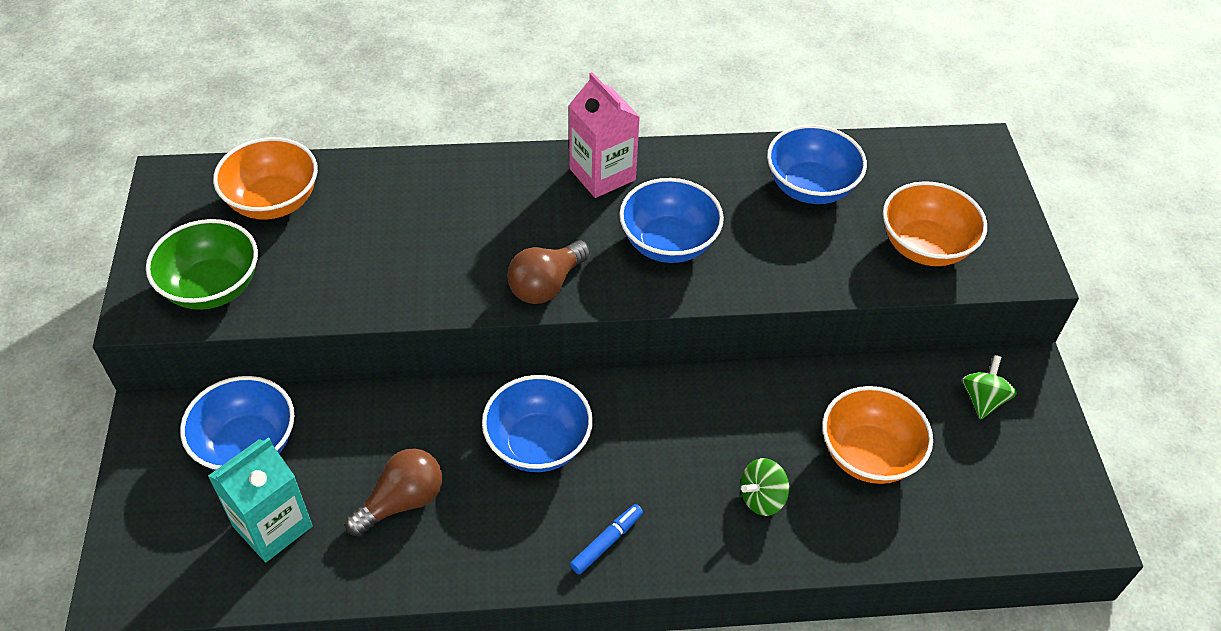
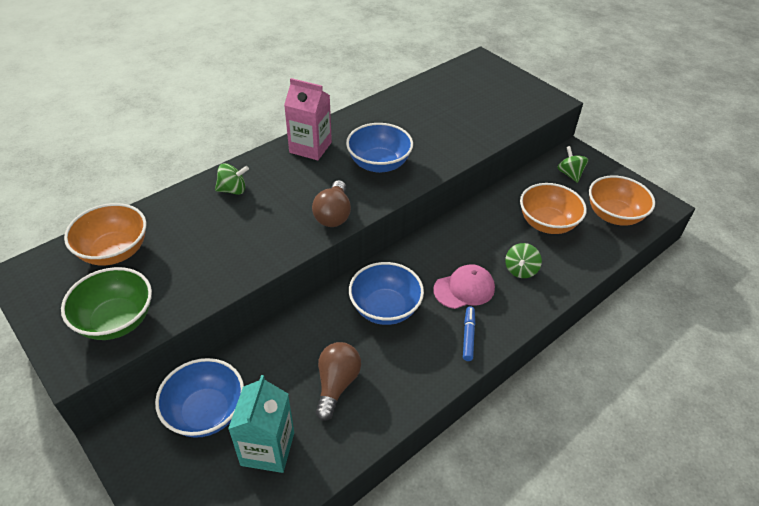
camera: 35 degrees left, 5 degrees down
(459, 188) = (233, 190): none -> green spinning top
(660, 478) = (464, 289): none -> pink cap
(810, 187) = (423, 108): blue bowl -> none
(925, 246) = (500, 110): orange bowl -> orange bowl (614, 215)

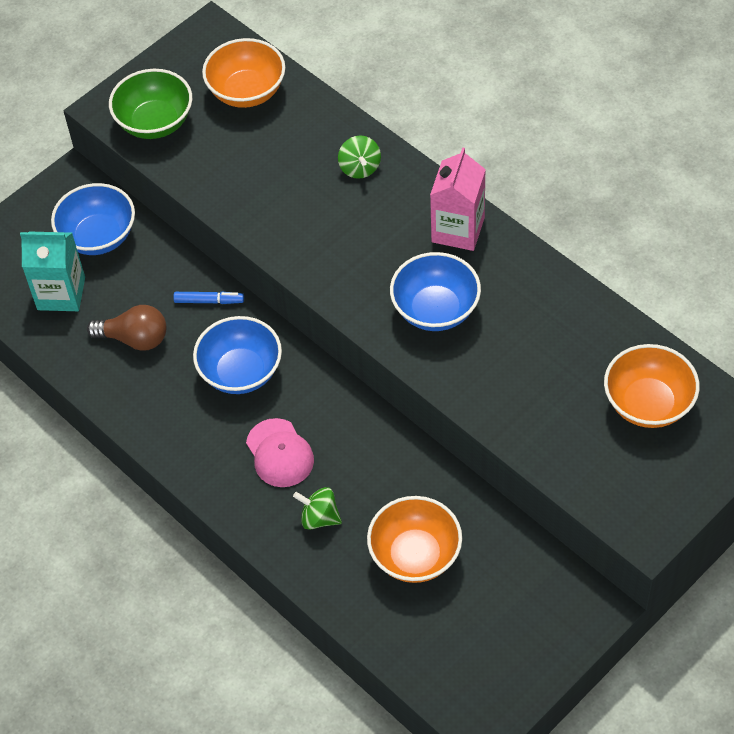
camera: 90 degrees right, 10 degrees up
(333, 214) = (329, 274): brown light bulb -> none
(468, 336) = (206, 459): blue marker -> blue marker (209, 301)
(569, 174) = (537, 594): green spinning top -> none
(614, 215) = (446, 648): orange bowl -> orange bowl (648, 404)

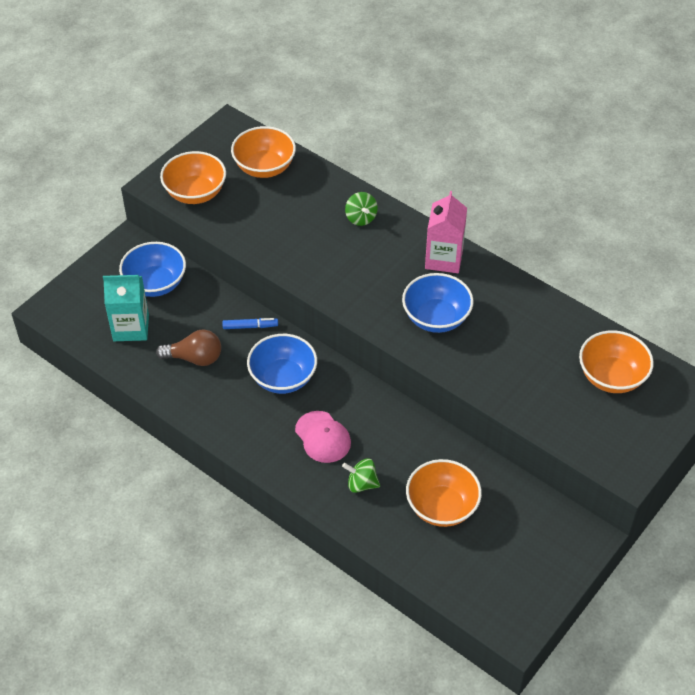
camera: 10 degrees left, 5 degrees down
(155, 122) = (195, 193): green bowl -> orange bowl

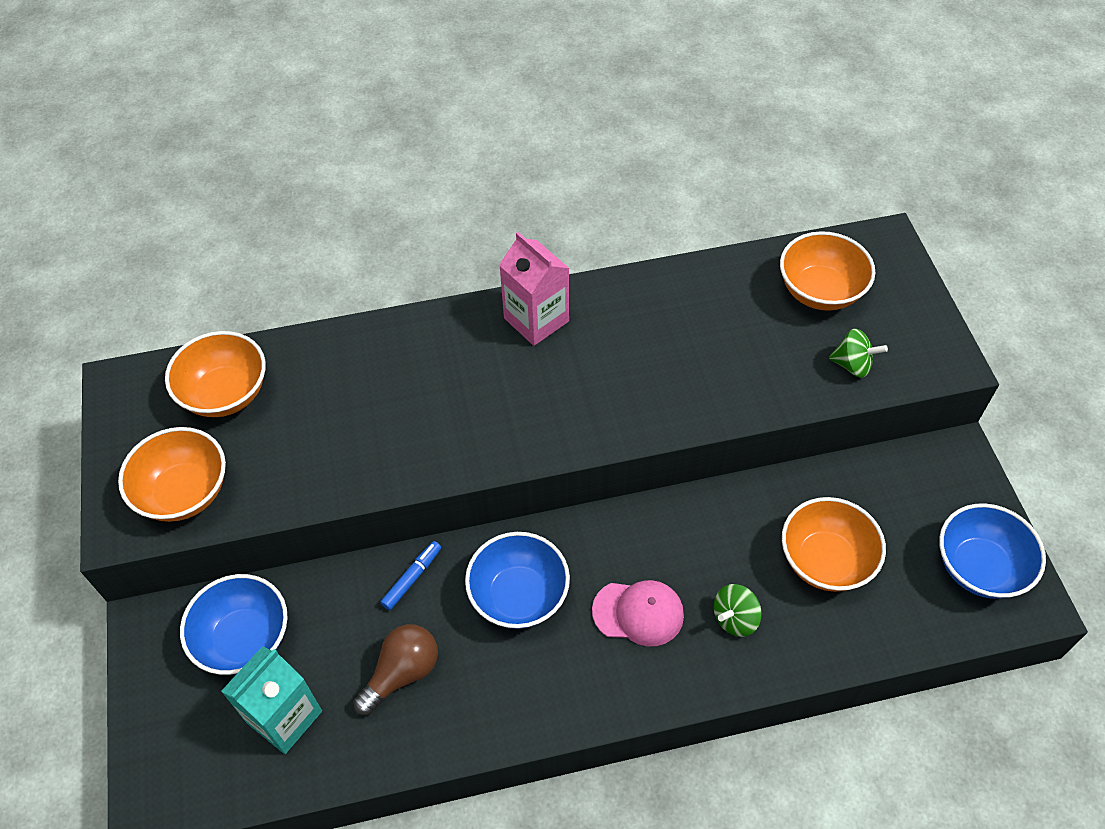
camera: 50 degrees left, 5 degrees up
(361, 218) = (402, 354): green spinning top -> green spinning top (852, 365)
(436, 318) = (611, 383): blue bowl -> blue bowl (979, 567)

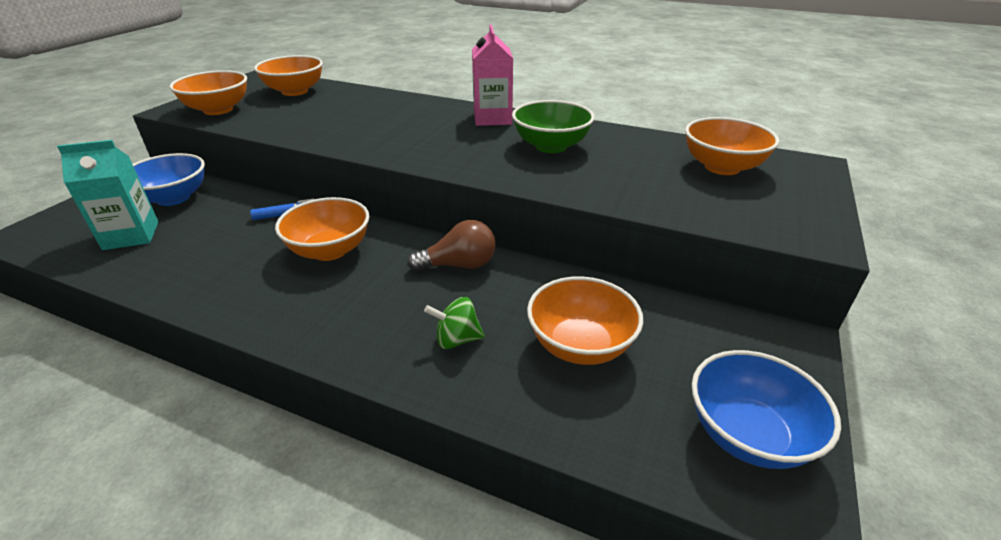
camera: 35 degrees right, 20 degrees down
(402, 673) = (212, 249): brown light bulb -> brown light bulb (459, 265)
(519, 595) = (330, 250): blue bowl -> orange bowl
(638, 613) = (390, 297): pink cap -> none
(645, 343) = (551, 146): none -> green bowl
(852, 365) = (711, 207): green spinning top -> none

